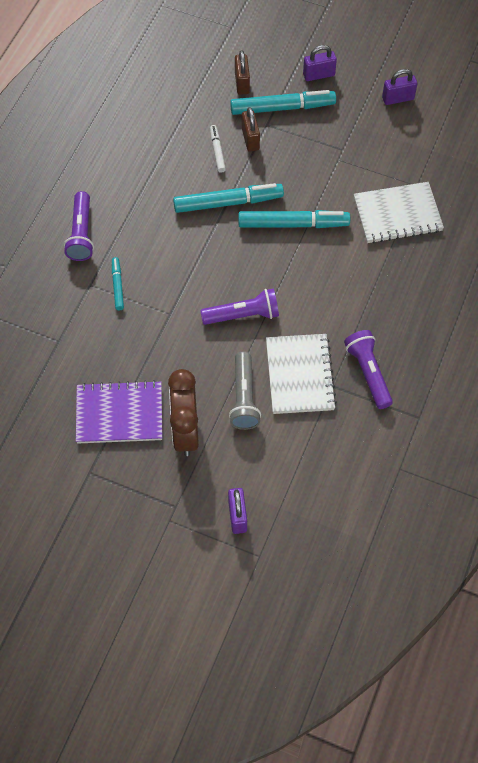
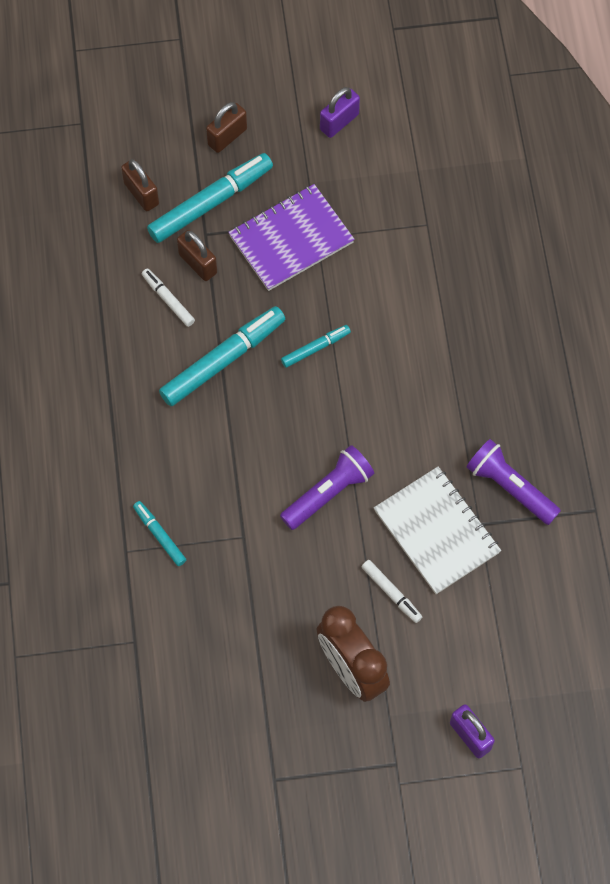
camera: 30 degrees left, 5 degrees up
(81, 234) = (73, 492): purple flashlight -> none
(119, 414) = (263, 691): purple notebook -> purple notebook (291, 239)
(244, 398) = (391, 593): grey flashlight -> white marker
(293, 224) = (315, 348): turquoise marker -> turquoise marker, size x0.51
(318, 75) = (227, 137): purple padlock -> brown padlock
(397, 214) = (427, 273): white notebook -> none

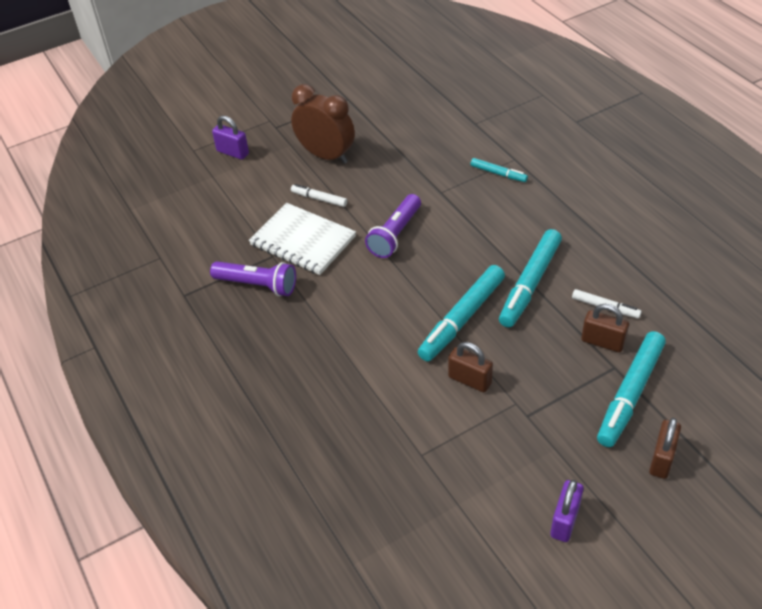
camera: 160 degrees right, 20 degrees down
(141, 194) = (695, 377): brown padlock -> brown padlock (469, 380)
(291, 239) = (537, 392): purple notebook -> none
(315, 348) = (462, 319): turquoise marker -> turquoise marker, size x1.94

